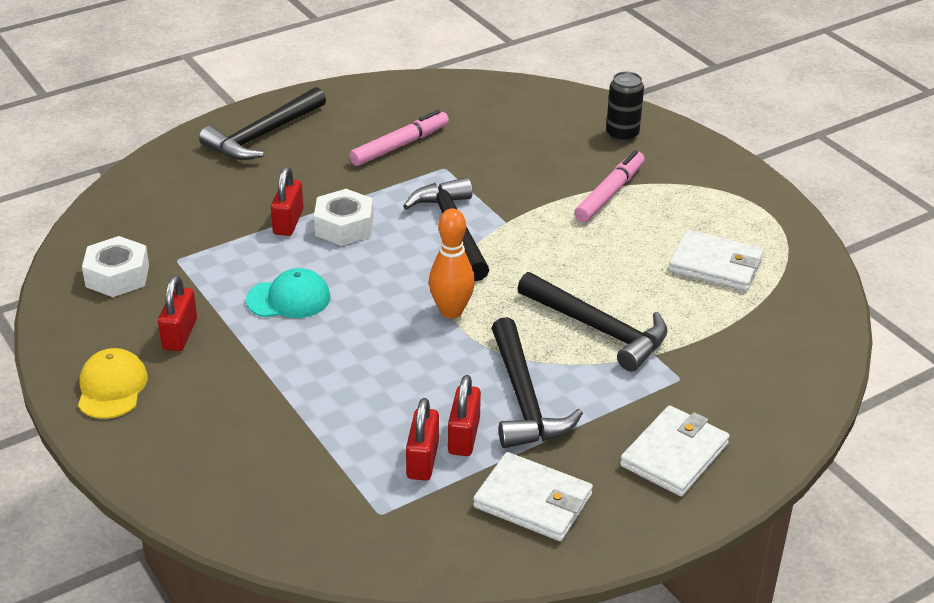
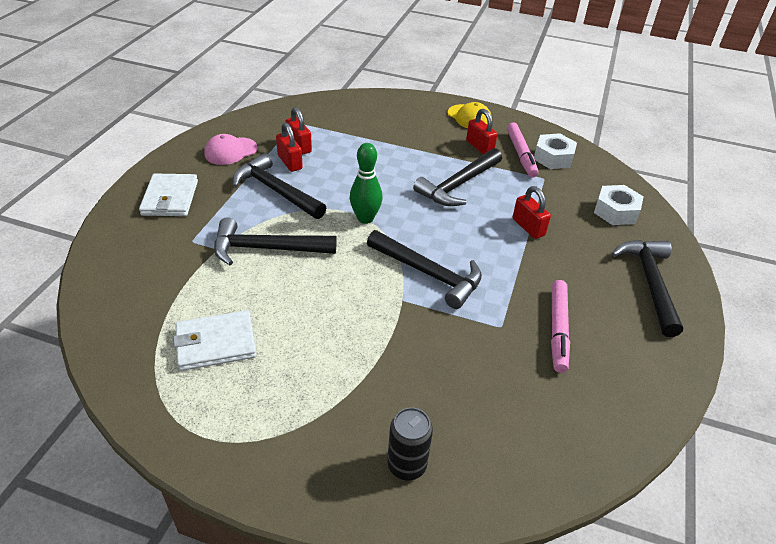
camera: 140 degrees right, 5 degrees up
(289, 299) = (458, 185): turquoise cap -> black hammer
(344, 226) = (494, 241): white nut -> white nut (616, 211)
(451, 311) = (365, 218): orange bowling pin -> green bowling pin
(533, 501) = (230, 151): white wallet -> pink cap
(610, 193) = (353, 374): pink marker -> pink marker (521, 154)

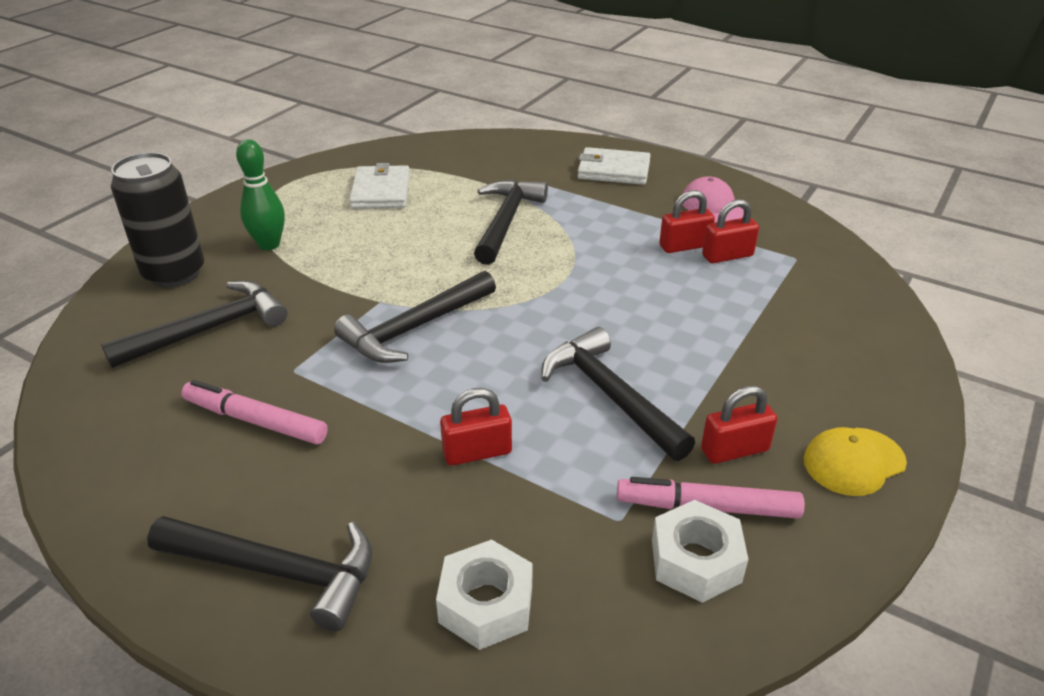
camera: 105 degrees right, 5 degrees down
(276, 191) = (618, 233): black hammer -> black hammer (209, 329)
(365, 218) = (543, 293): green bowling pin -> green bowling pin (269, 245)
(406, 465) = (174, 273): black can -> black can, size x1.64

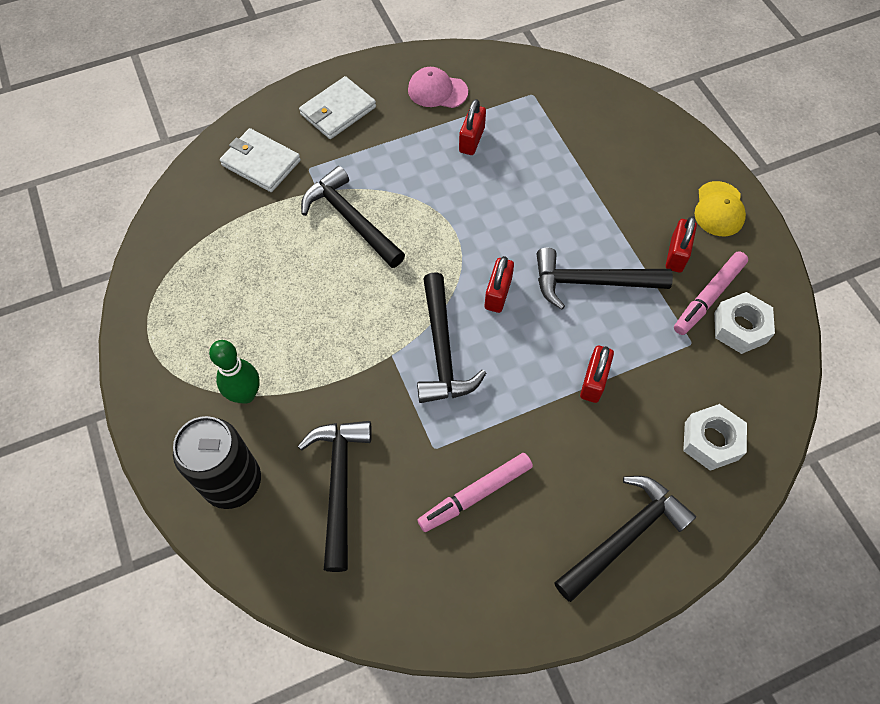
camera: 55 degrees left, 25 degrees up
(381, 191) = (228, 276): white wallet -> white wallet (261, 163)
(727, 256) = (501, 126): red padlock -> red padlock (498, 293)

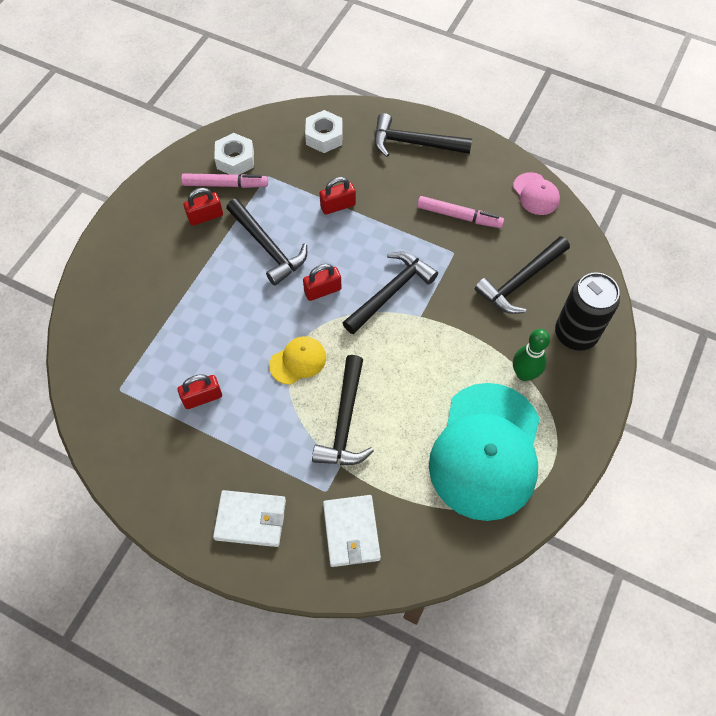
camera: 130 degrees left, 0 degrees up
(216, 301) = (486, 451): none -> turquoise cap
(437, 91) = (168, 460): pink cap -> pink cap (536, 194)
(719, 209) = (146, 214): yellow cap -> yellow cap (298, 361)

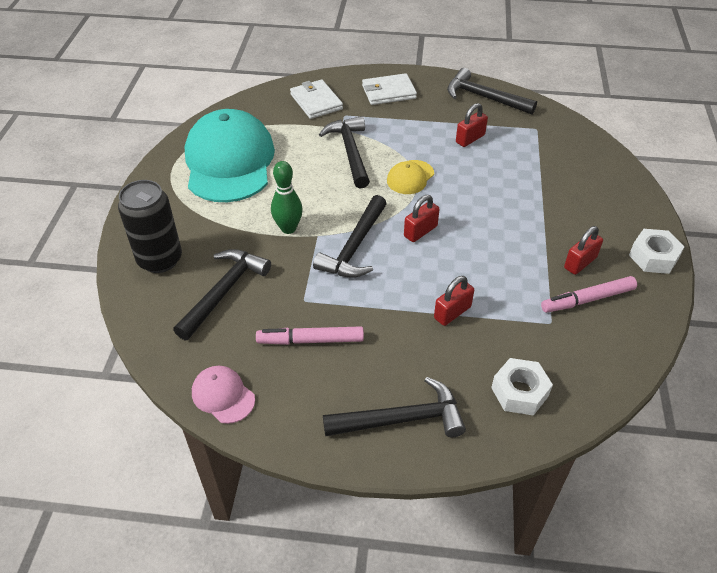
camera: 160 degrees right, 15 degrees down
(235, 160) = (600, 330): white nut -> white nut (653, 257)
(267, 247) = (497, 252): black hammer -> black hammer (484, 97)
(524, 374) = (206, 217): green bowling pin -> green bowling pin (288, 228)

